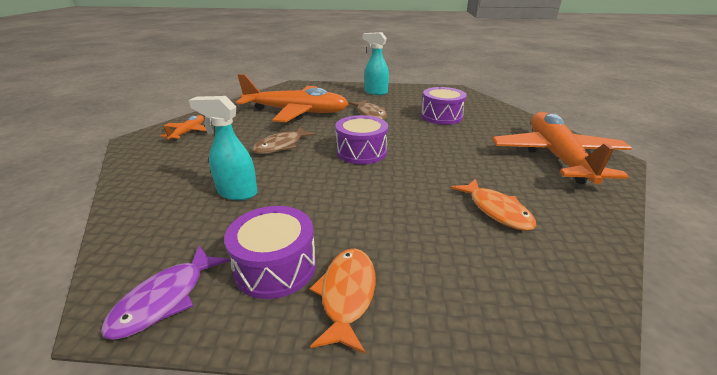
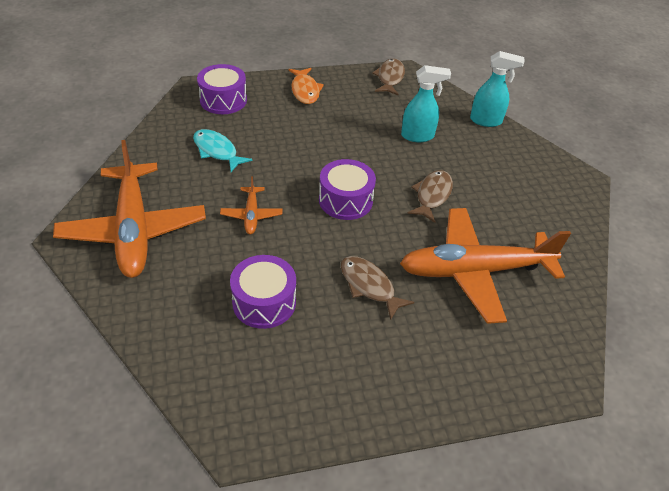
camera: 160 degrees right, 15 degrees up
(165, 299) = (390, 78): purple fish -> brown fish
(188, 132) = (550, 200): orange plane -> orange plane (251, 215)
(275, 266) = (349, 97): purple drum -> purple drum (223, 100)
(375, 92) = (395, 379): turquoise spray bottle -> turquoise spray bottle (486, 121)
(496, 210) = (217, 151): orange fish -> turquoise fish

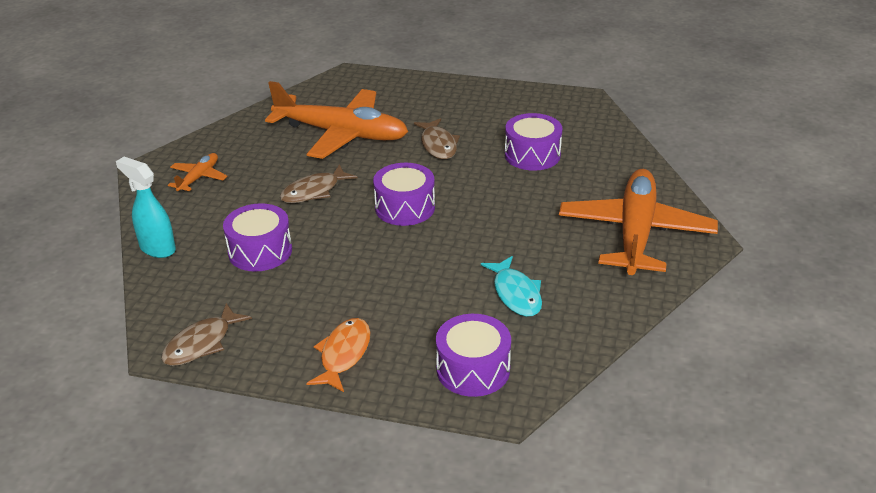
camera: 150 degrees left, 10 degrees down
(251, 215) = (509, 217): orange plane -> orange plane (198, 178)
(418, 136) = (260, 251): turquoise spray bottle -> purple drum

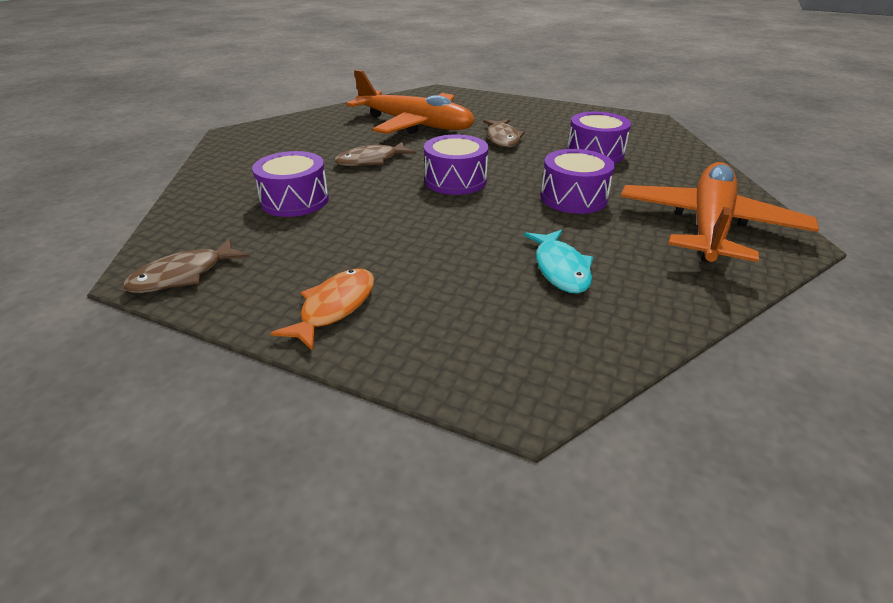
camera: 10 degrees right, 0 degrees up
(157, 248) = (198, 188): turquoise spray bottle -> none
(198, 178) = (271, 142): orange plane -> none
(473, 369) = (490, 347): purple drum -> purple drum (573, 198)

